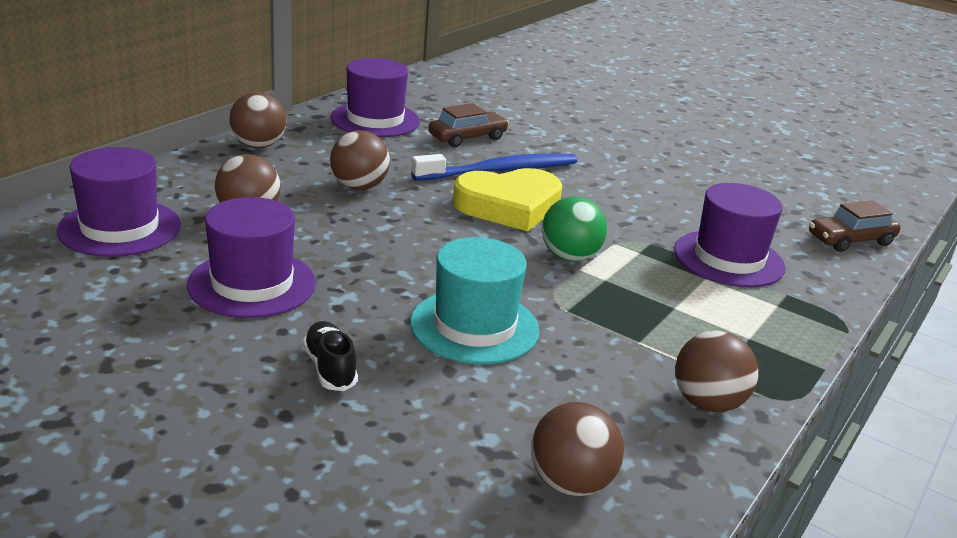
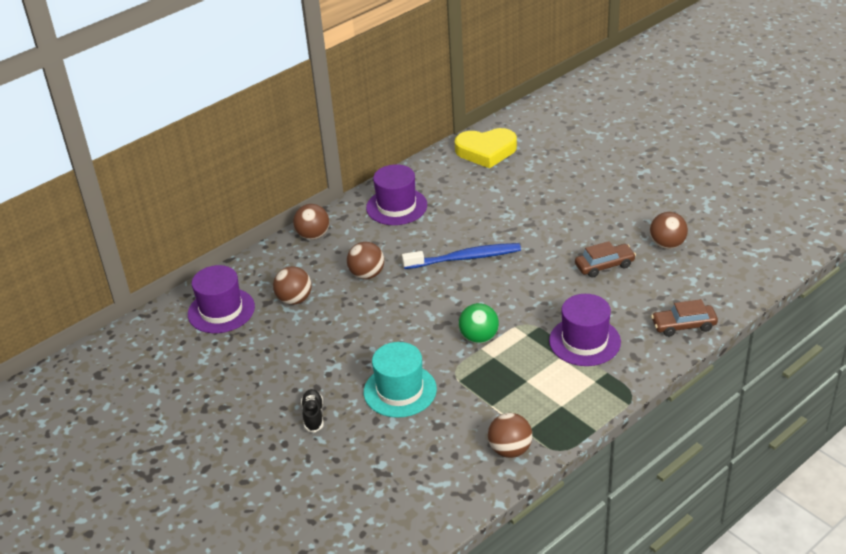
camera: 20 degrees right, 10 degrees up
(252, 284) = (285, 355): purple hat -> none
(467, 138) = (455, 224): brown car -> brown car (604, 266)
(509, 206) = (458, 292): yellow heart -> yellow heart (486, 151)
(570, 483) = (412, 493): brown ball -> brown ball (667, 245)

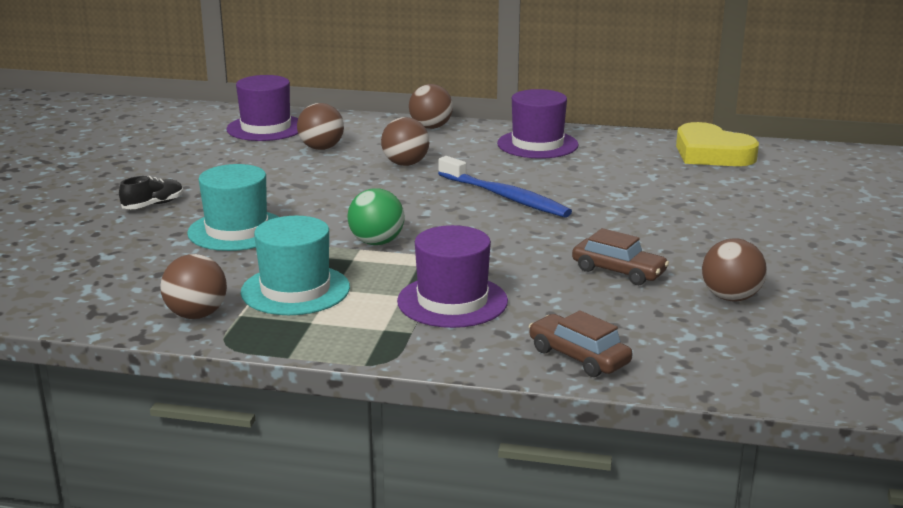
camera: 50 degrees right, 15 degrees down
(514, 396) = (295, 290): none -> turquoise hat

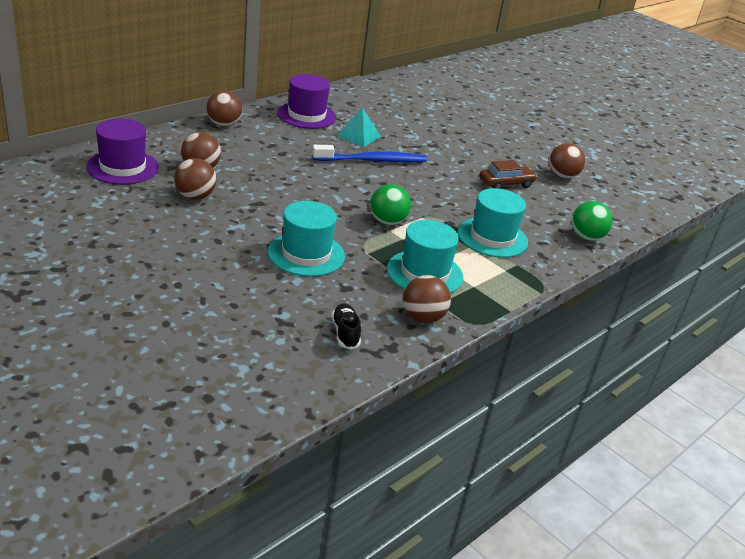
camera: 60 degrees left, 10 degrees up
(153, 205) = (212, 264): black shoe -> black shoe (345, 333)
(405, 164) = (275, 160): brown ball -> brown ball (195, 196)
(452, 301) = (492, 237): purple hat -> turquoise hat
(549, 175) = (358, 136): none -> turquoise pyramid
(579, 357) = (586, 237): brown car -> green ball
(711, 153) = (391, 90): yellow heart -> none

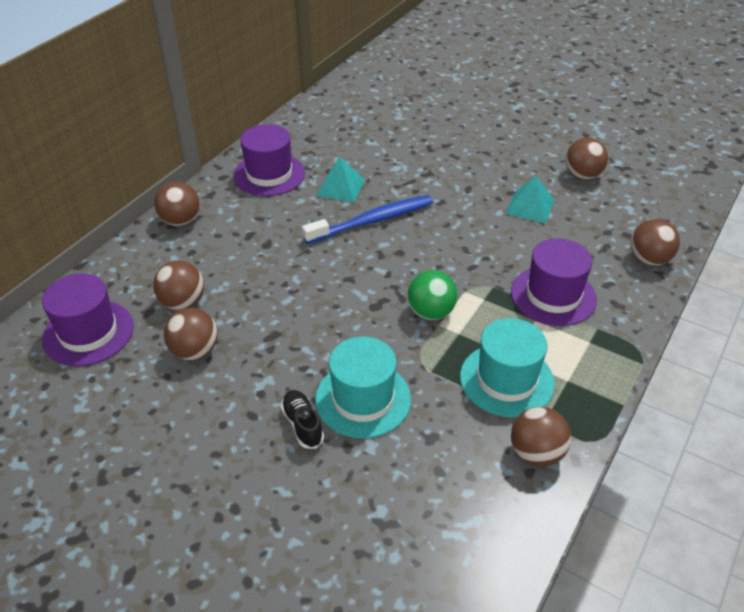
camera: 10 degrees left, 10 degrees up
(345, 333) = (463, 514): black shoe -> black shoe (303, 425)
(492, 237) = (553, 295): turquoise hat -> purple hat
(506, 183) = (530, 207): brown car -> turquoise pyramid
(586, 237) = (649, 259): green ball -> brown ball

